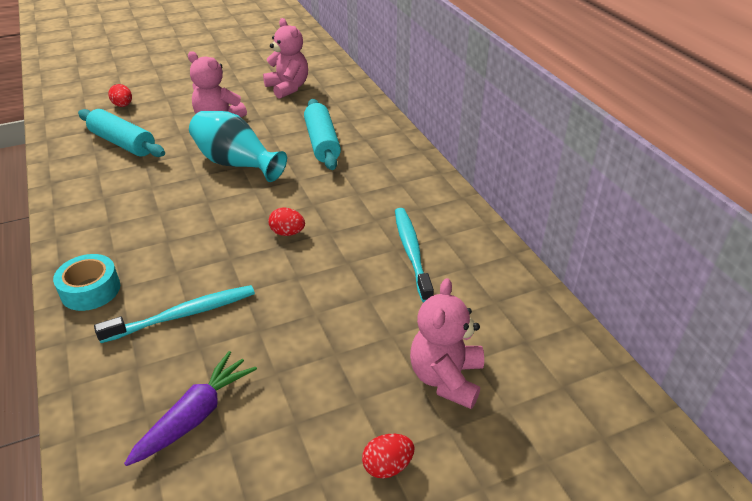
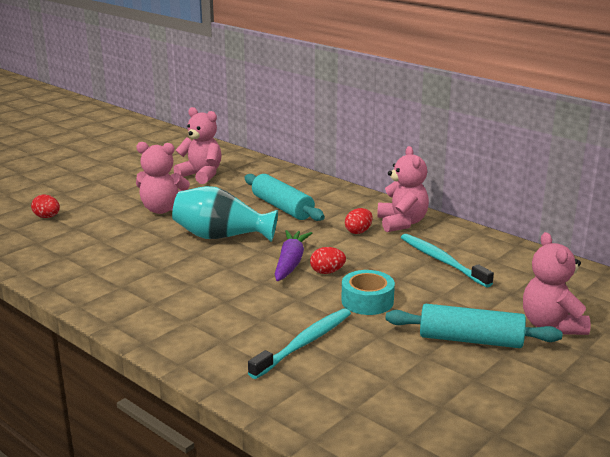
camera: 25 degrees left, 15 degrees down
(90, 290) = (197, 350): turquoise tape -> turquoise tape (367, 301)
(123, 143) = (86, 244): turquoise rolling pin -> turquoise rolling pin (470, 340)
(195, 416) = (394, 398): purple carrot -> purple carrot (290, 263)
(387, 466) = (567, 382): red egg -> red egg (358, 231)
(417, 191) = (402, 223): none -> pink teddy bear

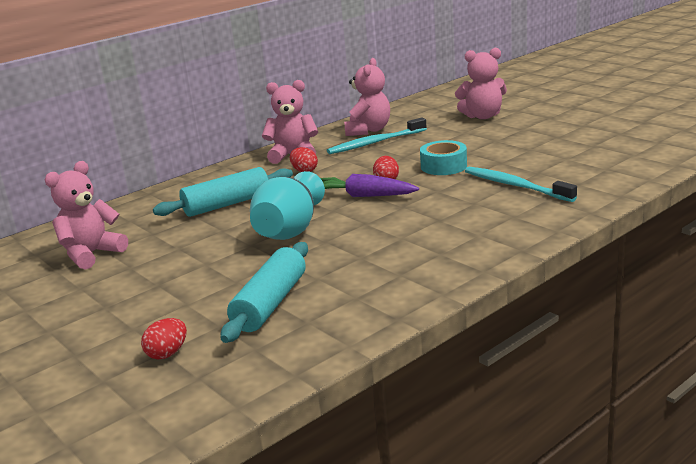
camera: 80 degrees left, 0 degrees up
(162, 209) = (191, 270): pink teddy bear -> pink teddy bear (368, 130)
(470, 340) = (505, 136): turquoise rolling pin -> turquoise rolling pin (270, 304)

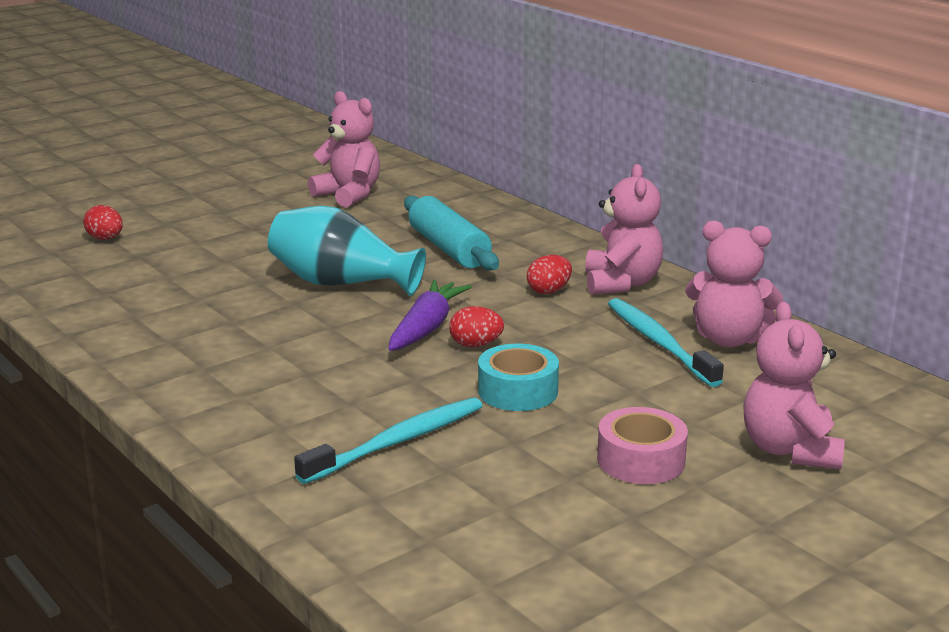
camera: 90 degrees right, 0 degrees up
(270, 304) = (160, 276): turquoise rolling pin -> none
(506, 138) = (641, 460): none -> pink tape

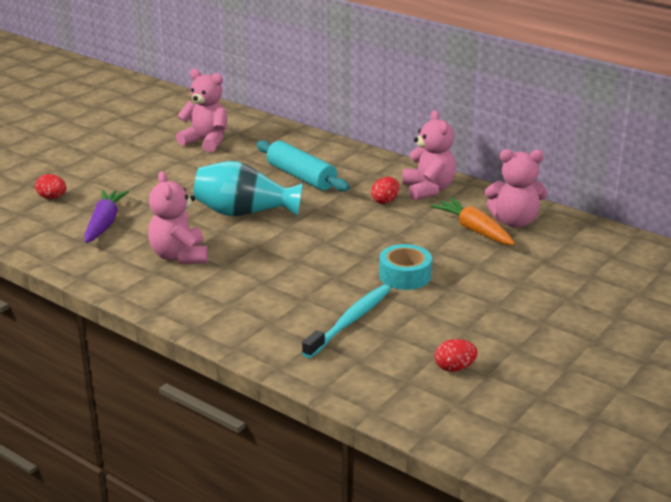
camera: 15 degrees left, 5 degrees up
(426, 328) = (321, 238): purple carrot -> purple carrot (104, 223)
(475, 345) = (360, 247): red egg -> red egg (454, 368)
(641, 460) = (503, 311): pink tape -> none
(659, 343) = (474, 230): turquoise toothbrush -> orange carrot
(790, 450) = (585, 291): pink teddy bear -> pink teddy bear (179, 256)

